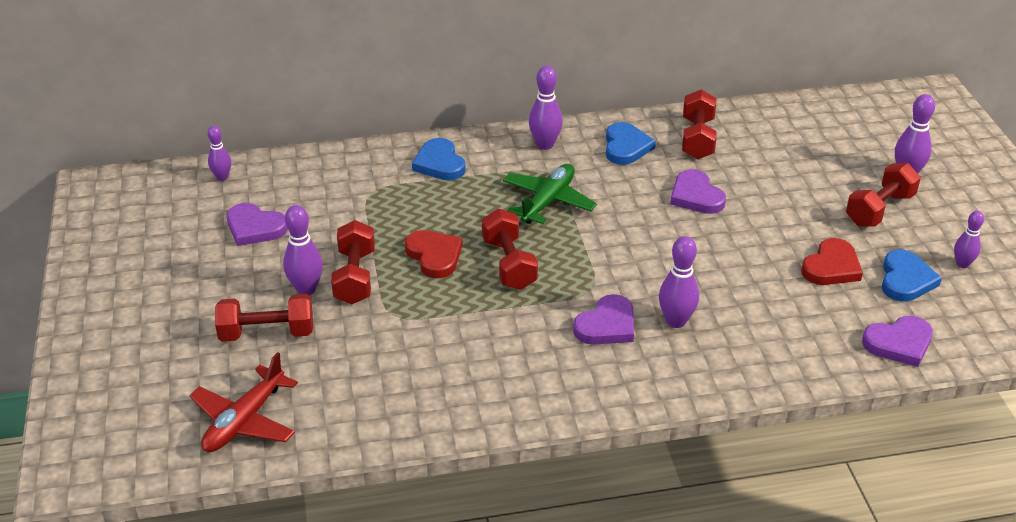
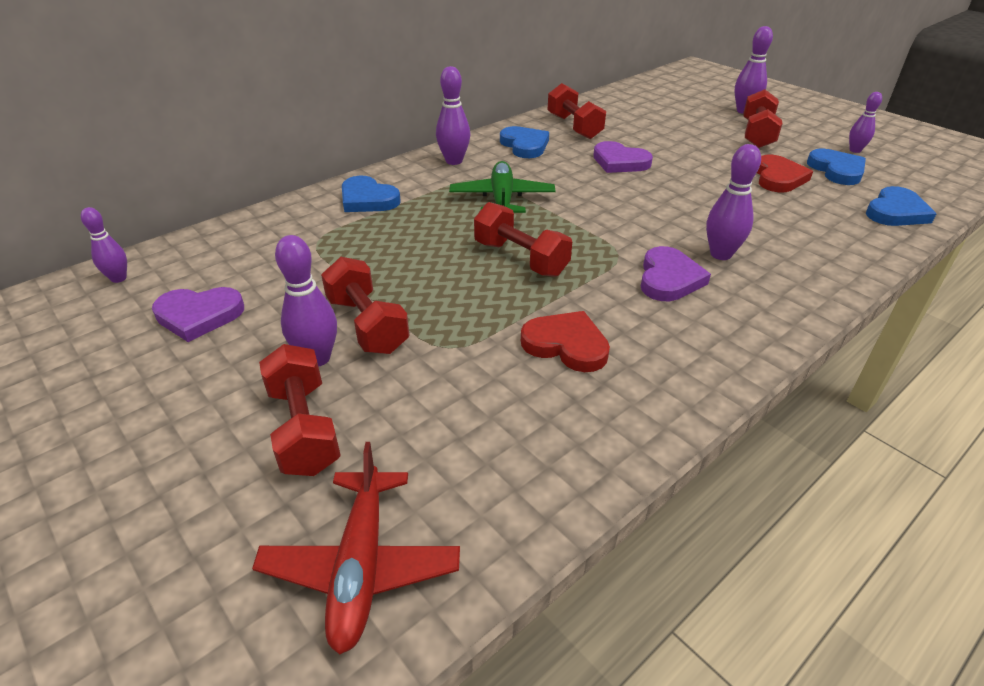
camera: 30 degrees left, 0 degrees up
(267, 333) = (304, 428): red dumbbell -> red dumbbell turned 75 degrees counterclockwise
(434, 256) = (438, 276): red heart -> red heart (566, 345)
(899, 343) = (896, 212): purple heart -> blue heart

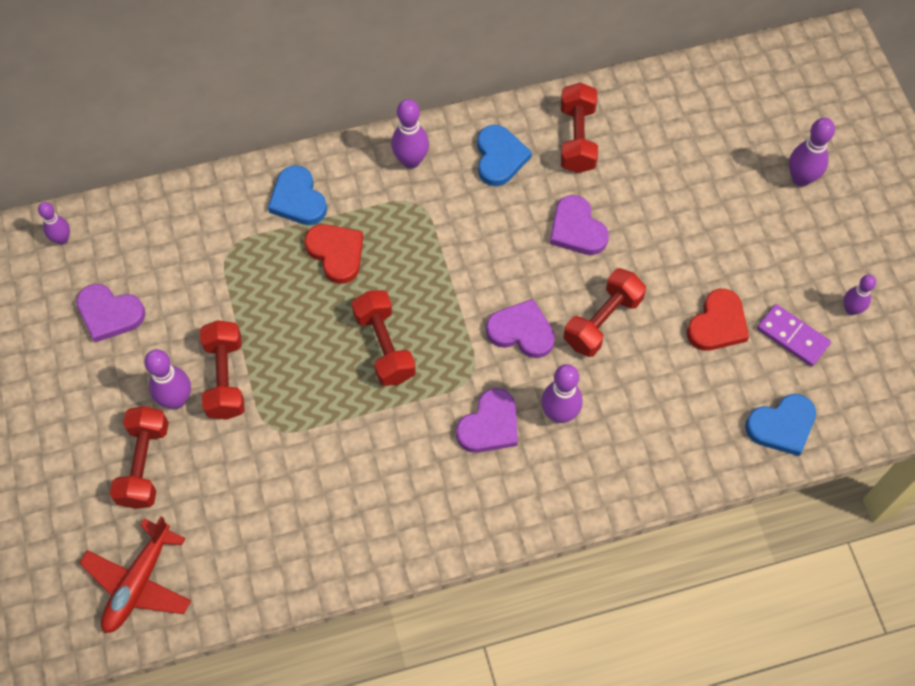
camera: 25 degrees right, 25 degrees up
(502, 199) = (419, 249): green plane -> none
(566, 345) = (357, 464): red heart -> red heart (336, 253)
(634, 219) = (521, 331): none -> purple heart
(757, 134) = (770, 235): red dumbbell -> red dumbbell (602, 321)
(836, 170) = (792, 336): blue heart -> purple domino

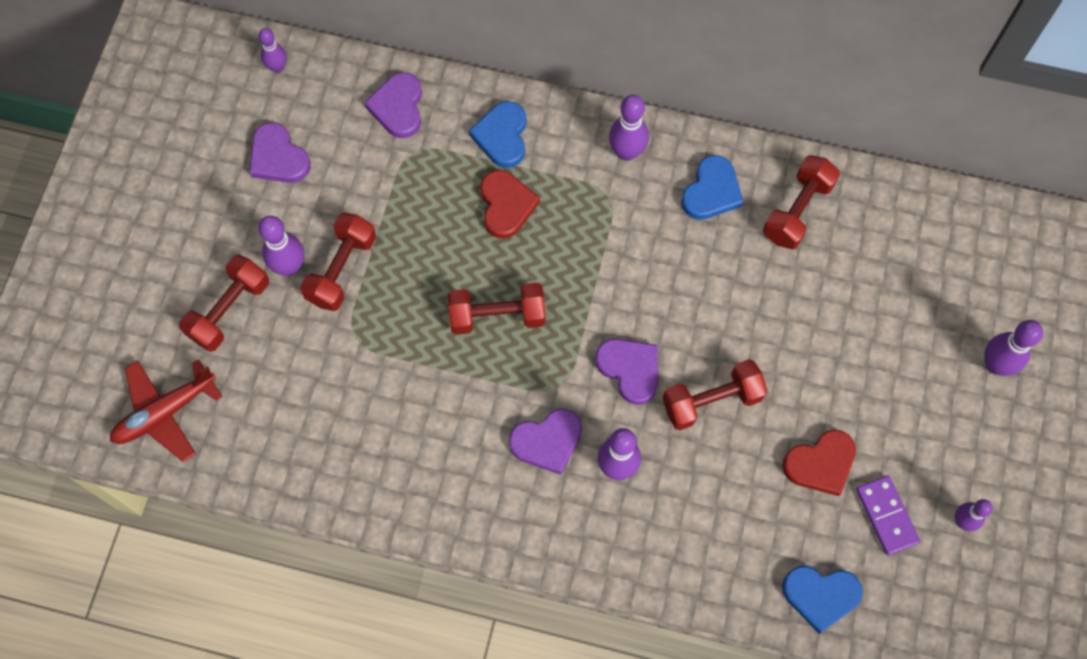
camera: 30 degrees right, 5 degrees up
(384, 346) = (497, 316): red dumbbell -> red dumbbell turned 75 degrees clockwise
(577, 229) = (742, 299): purple heart -> purple heart (398, 107)

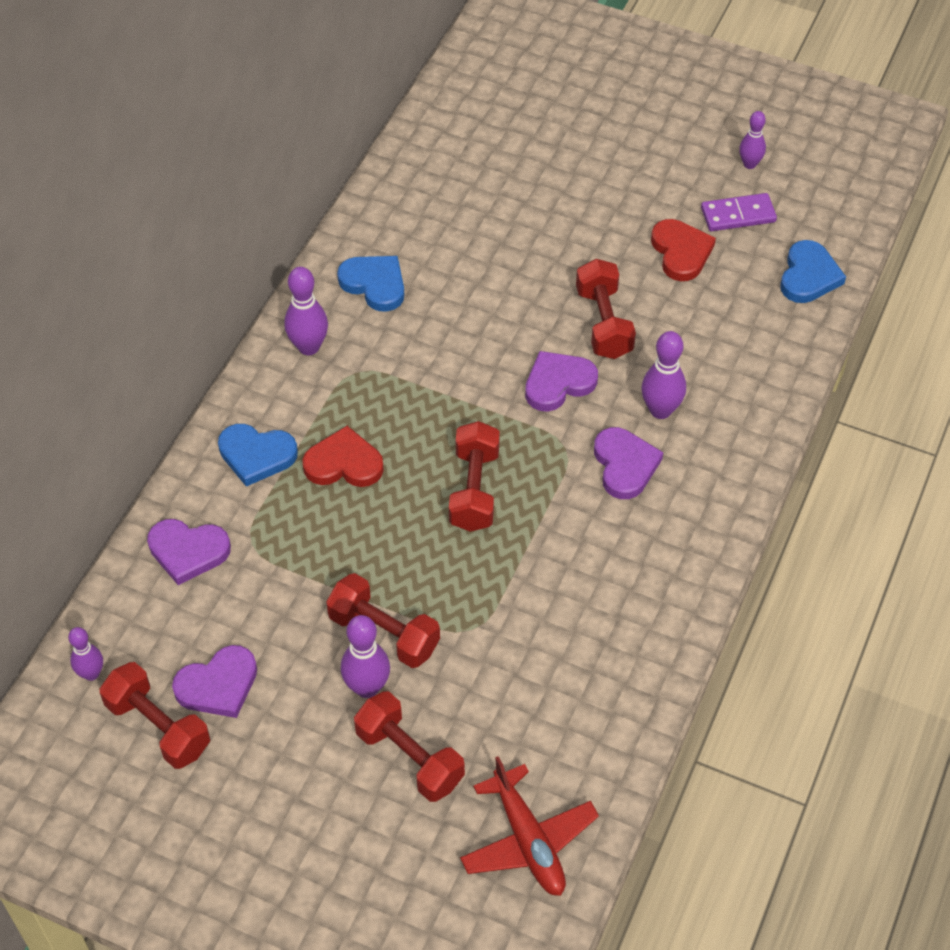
camera: 80 degrees left, 15 degrees down
(797, 211) = (414, 221): red dumbbell -> red dumbbell (158, 727)
(995, 365) = (604, 111): purple bowling pin -> none

